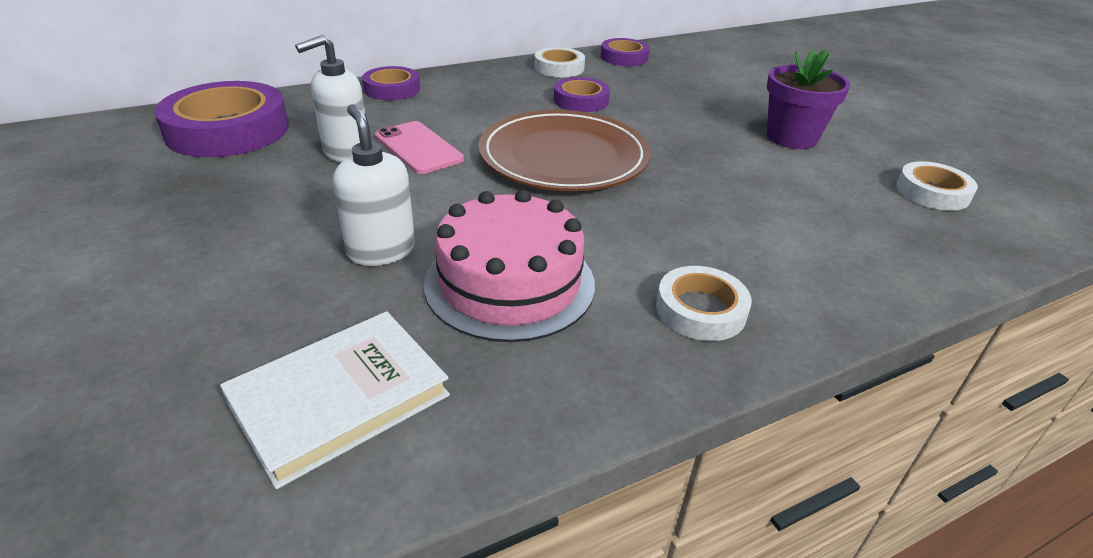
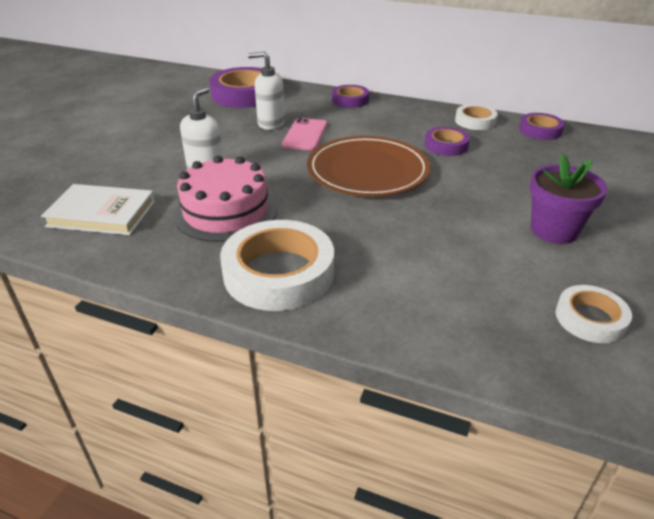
camera: 50 degrees right, 0 degrees up
(700, 310) = (279, 273): white tape -> white tape, size x1.83

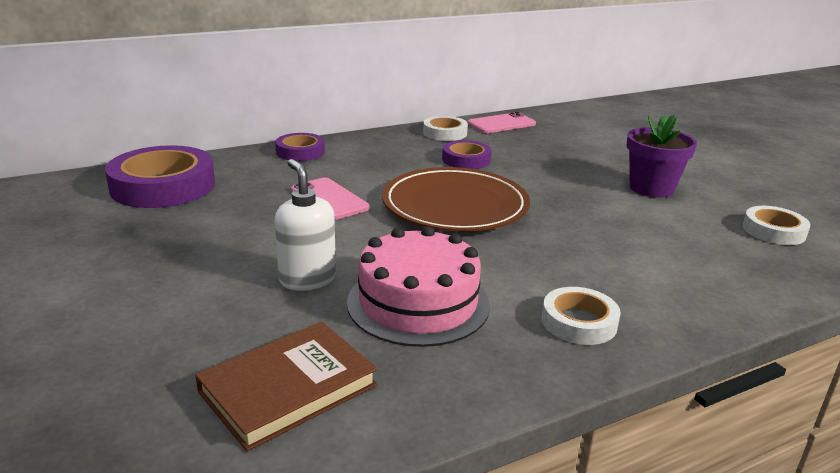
camera: 50 degrees left, 10 degrees down
(102, 214) = (288, 388): white book -> brown book
(271, 123) = (267, 203): white soap dispenser -> none
(279, 273) = (579, 322): white tape -> white tape, size x0.55
(540, 130) = (501, 124): purple tape -> pink phone

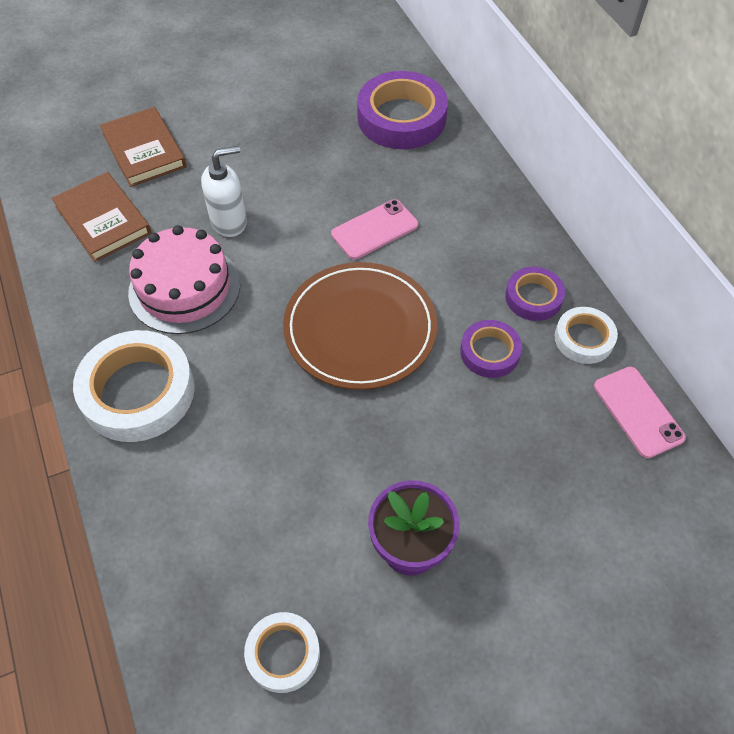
camera: 95 degrees right, 30 degrees up
(134, 364) = (144, 150): none -> brown book
(300, 152) = (496, 202): purple tape -> purple tape (533, 297)
(579, 322) = (138, 391): white tape -> white tape, size x1.83

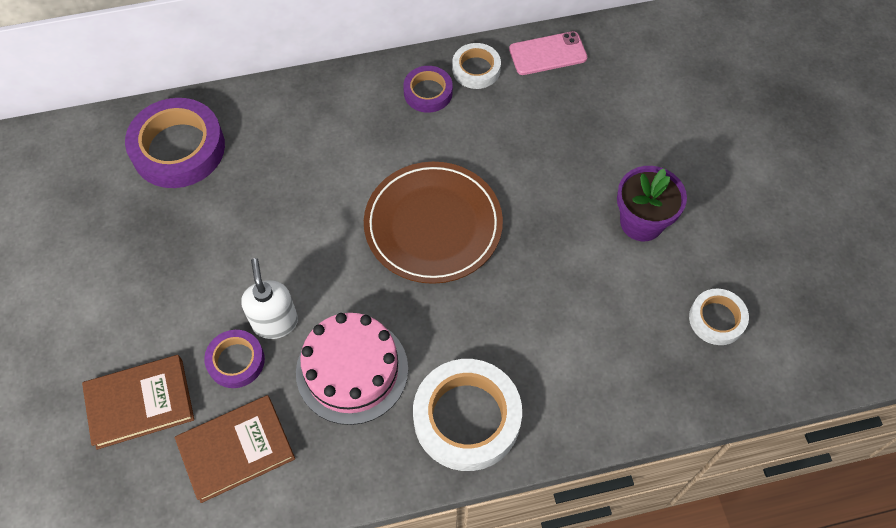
camera: 80 degrees left, 5 degrees up
(374, 230) = (321, 196): pink phone -> none
(490, 352) = (476, 135): purple tape -> purple tape (236, 361)

